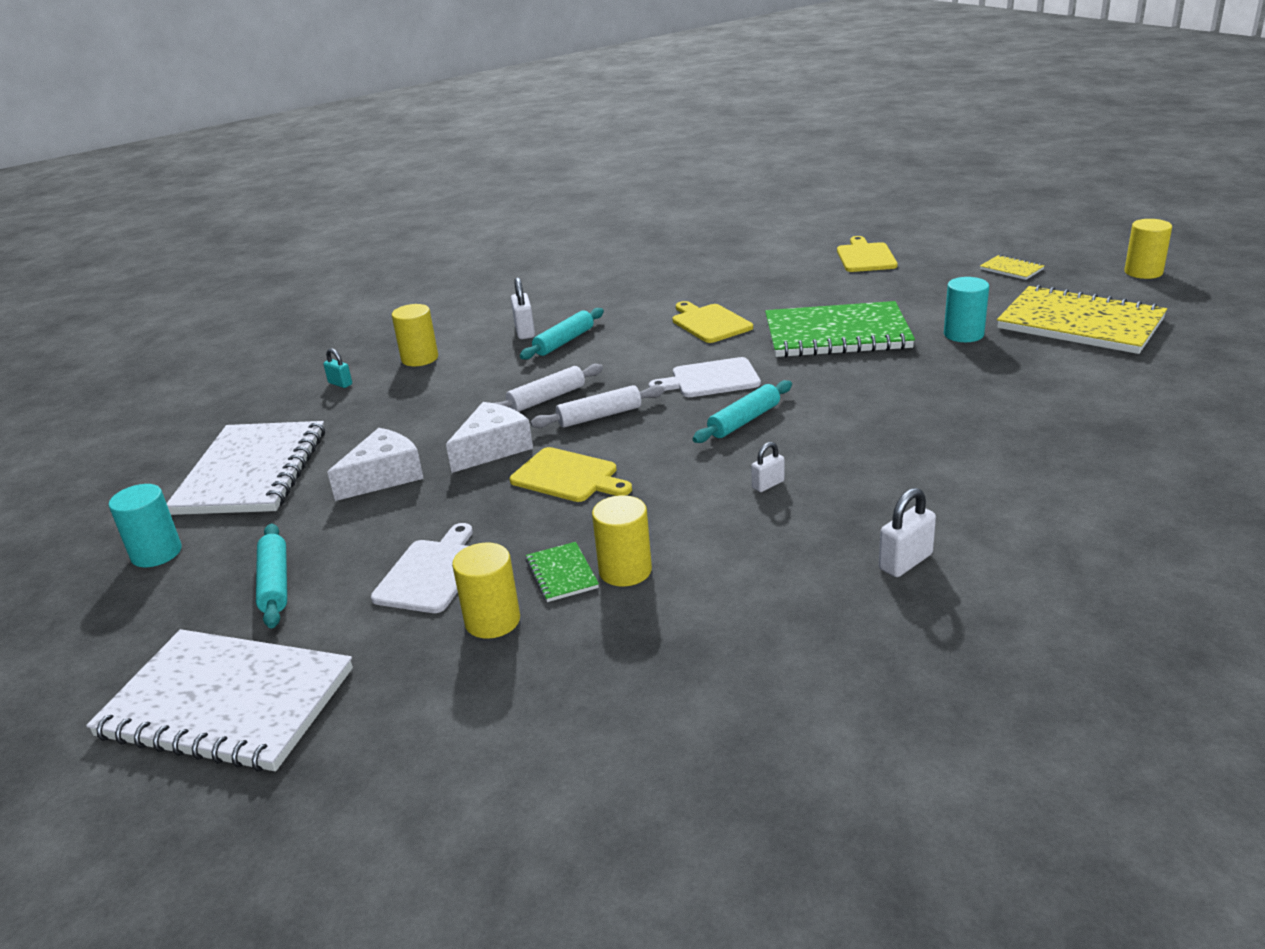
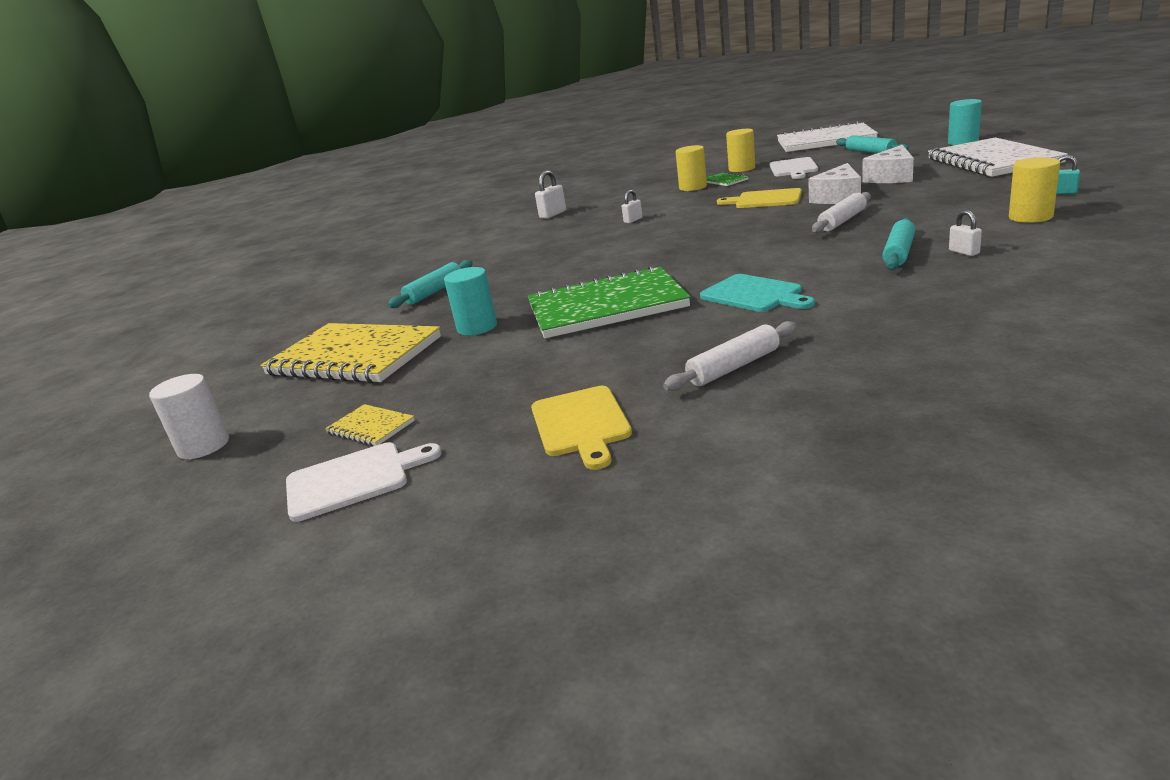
camera: 170 degrees right, 5 degrees down
(525, 331) = (964, 252): white padlock -> white padlock, size x0.64
(599, 416) = (781, 222): white rolling pin -> white rolling pin (734, 367)
(710, 323) = (754, 295): yellow cutting board -> turquoise cutting board
(711, 379) = (711, 255): white cutting board -> white cutting board (353, 479)
(744, 421) = (665, 239): turquoise rolling pin -> turquoise rolling pin (434, 292)
(1143, 272) = (203, 446): yellow cylinder -> white cylinder

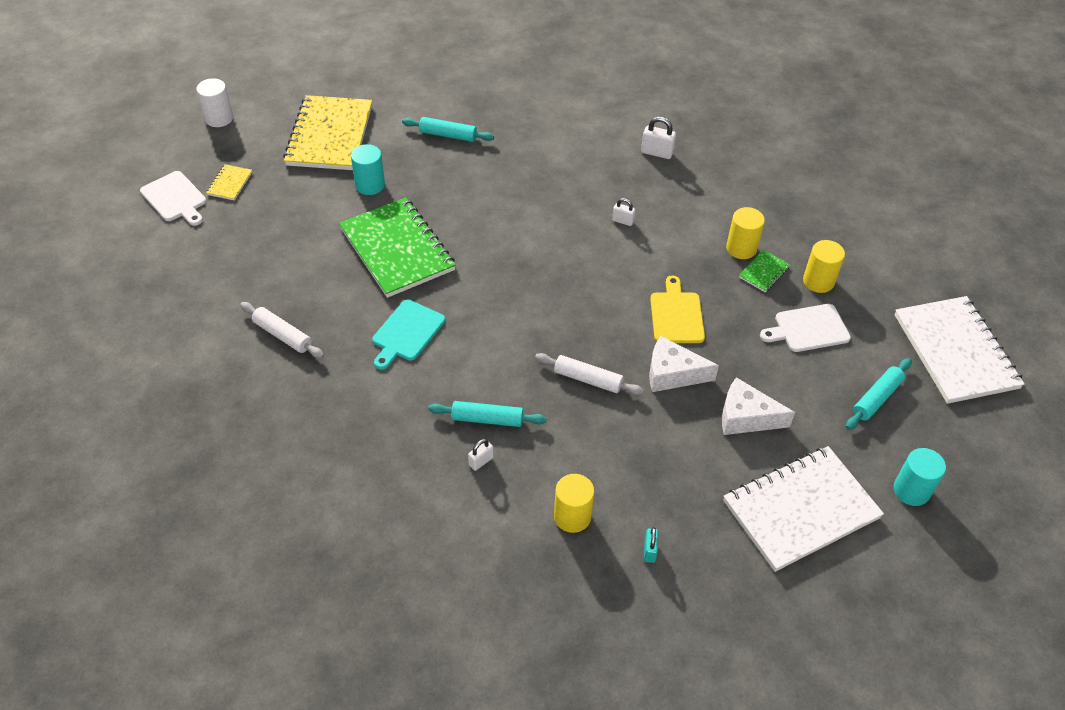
camera: 65 degrees right, 25 degrees up
(581, 424) = (220, 276): yellow cutting board -> none

